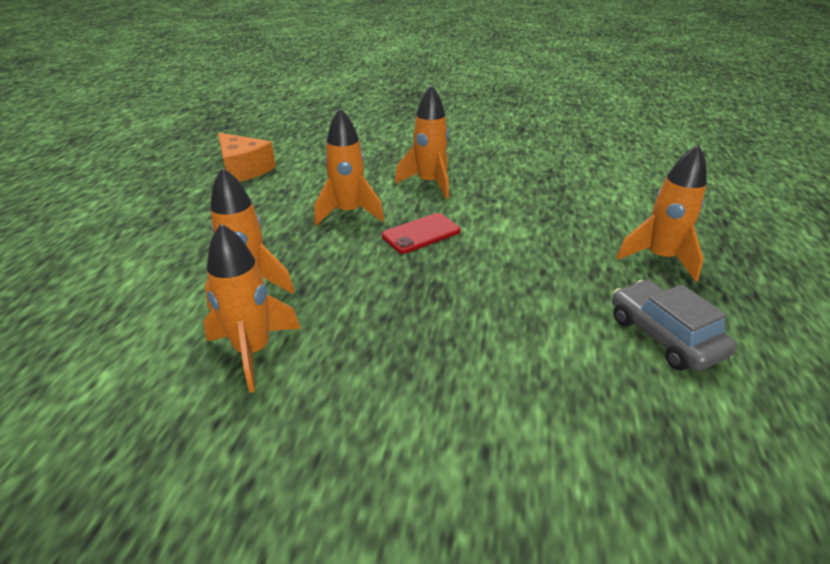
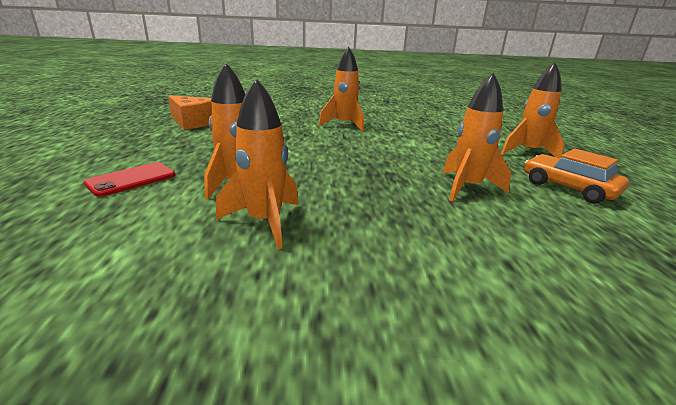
camera: 15 degrees left, 10 degrees down
(348, 213) = (294, 141): orange rocket -> orange rocket (467, 188)
(421, 233) = (357, 148): red phone -> red phone (131, 179)
(664, 336) = (568, 188): grey car -> orange car

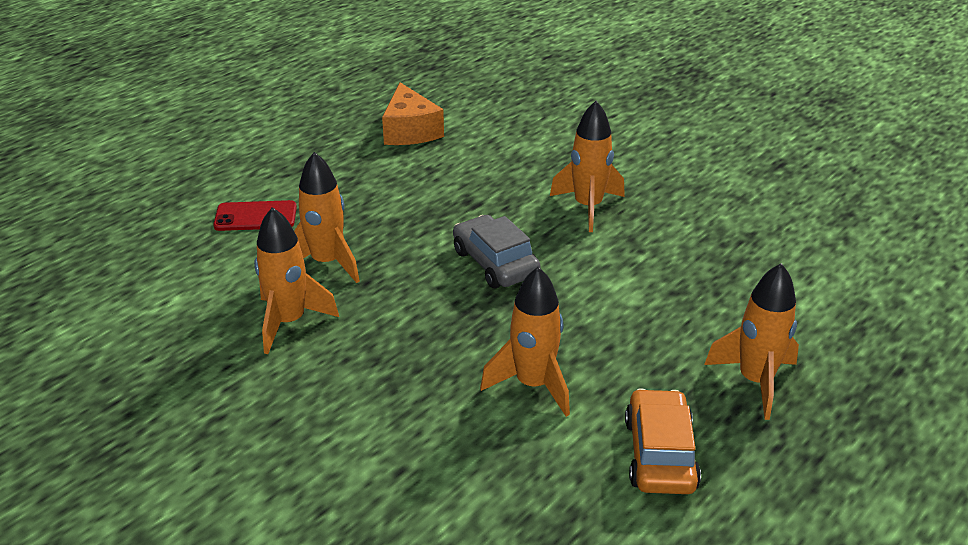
camera: 45 degrees right, 10 degrees up
(343, 152) = (495, 263): none -> grey car

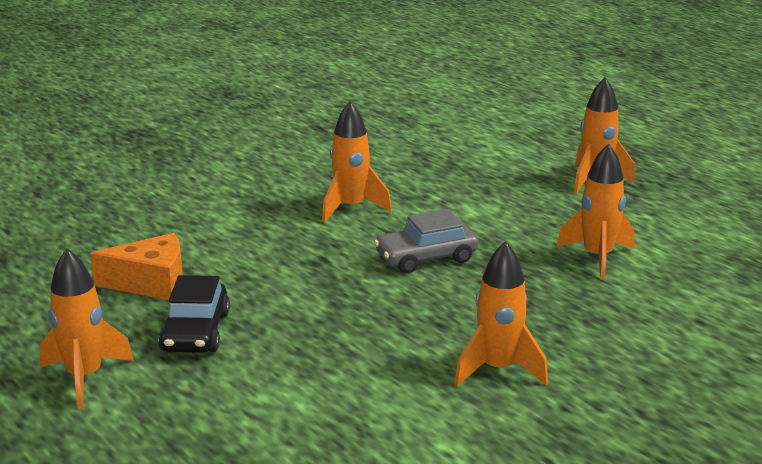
camera: 80 degrees left, 10 degrees down
(255, 216) = (291, 389): red phone -> none
(326, 263) = (400, 345): orange rocket -> orange rocket (85, 377)
(337, 162) = (196, 332): none -> black car
(660, 454) = (671, 221): orange car -> none

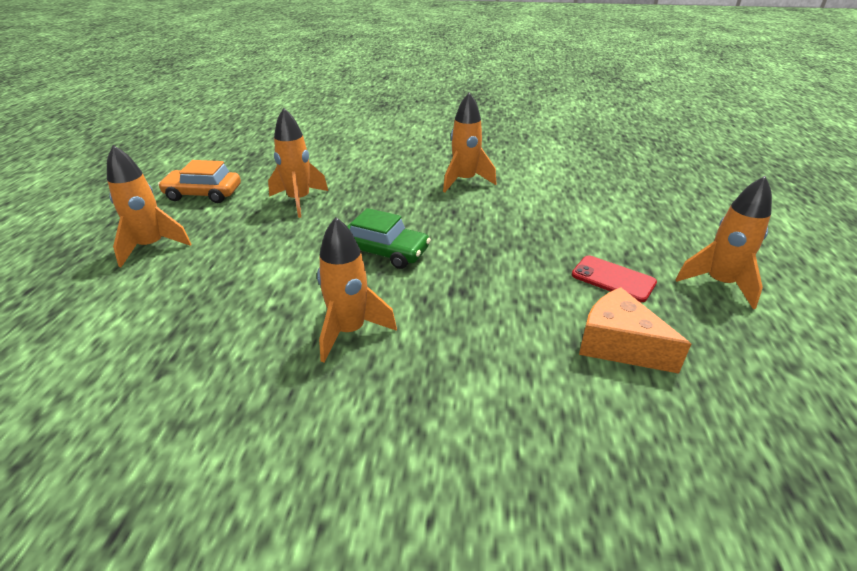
camera: 135 degrees left, 10 degrees up
(196, 332) = (613, 279): black car -> red phone
(426, 257) = (385, 252): grey car -> green car
(686, 221) = (203, 194): none -> orange car

